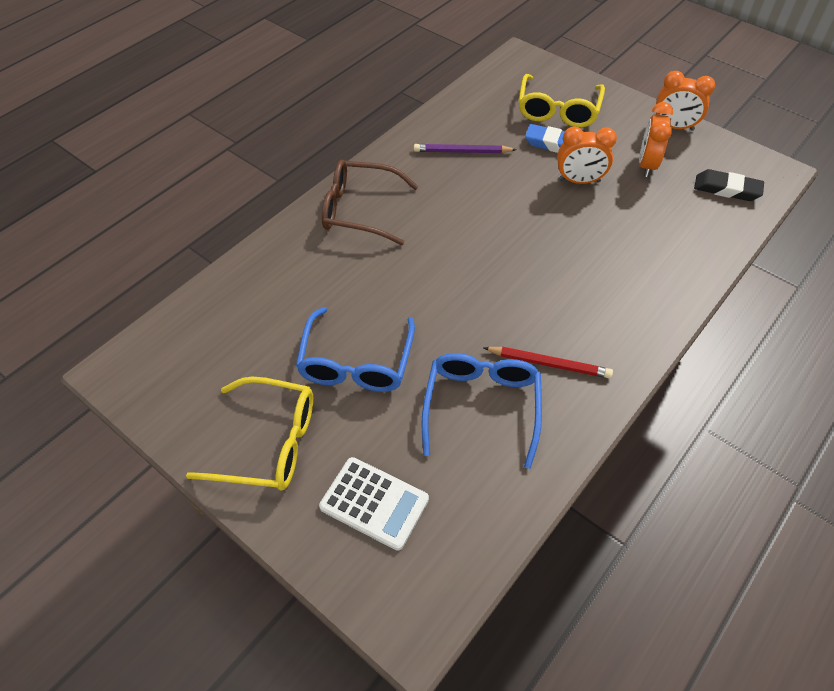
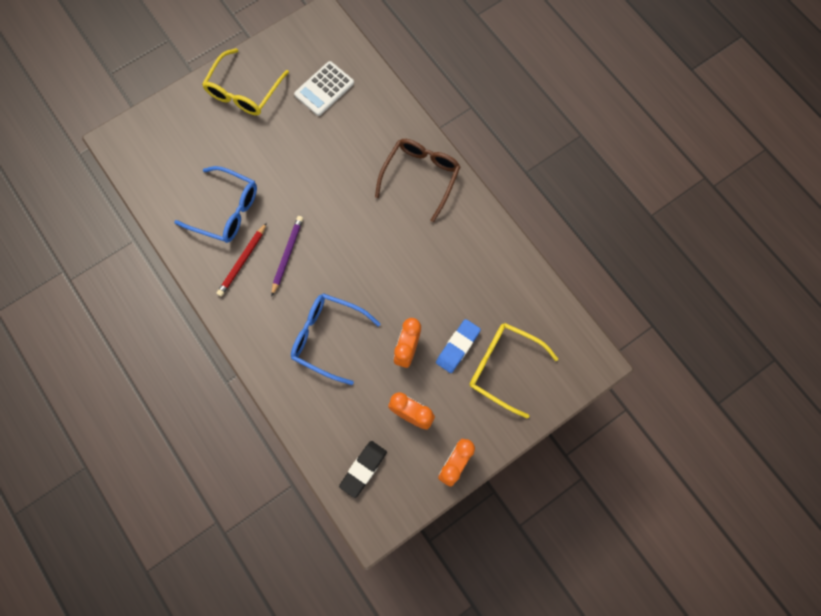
camera: 105 degrees right, 20 degrees up
(356, 363) = (283, 147): blue glasses -> blue glasses (327, 337)
(374, 503) = (186, 137): white calculator -> white calculator (324, 89)
(462, 152) = (468, 268): purple pencil -> purple pencil (287, 254)

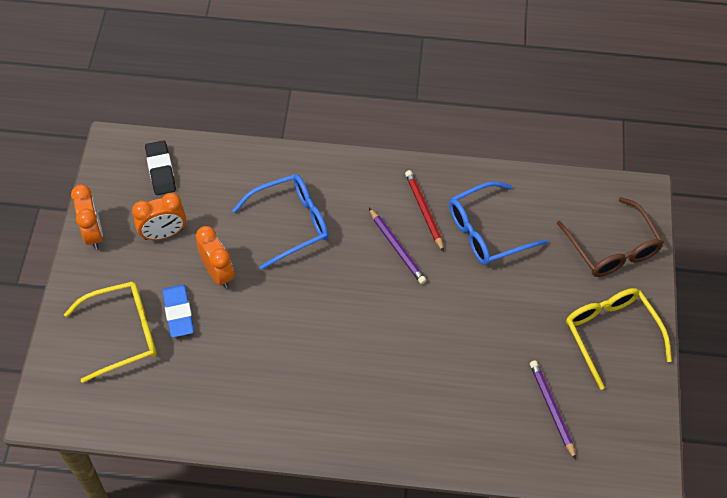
camera: 130 degrees right, 15 degrees down
(324, 89) = (551, 408): white calculator -> purple pencil
(421, 176) = (369, 419): brown glasses -> brown glasses (613, 249)

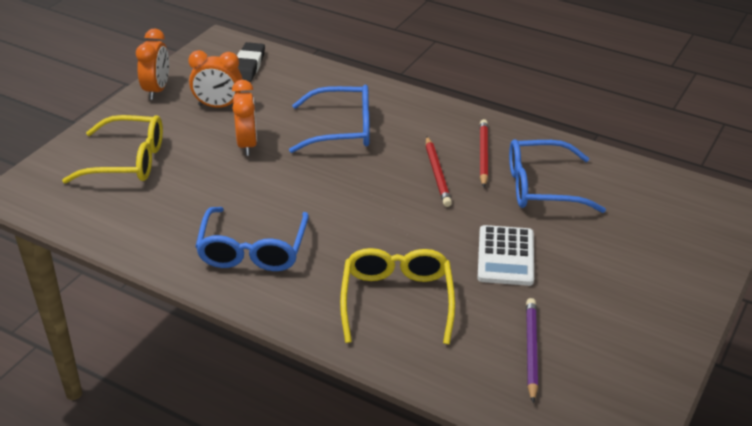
camera: 25 degrees right, 20 degrees down
(178, 313) = (189, 161): blue eraser -> none
(292, 394) = (252, 251): none -> blue glasses
(397, 248) = (437, 174): purple pencil -> red pencil
(492, 320) = (505, 256): none -> white calculator
(610, 333) = (640, 306): yellow glasses -> yellow glasses (397, 299)
(613, 249) = (680, 238): brown glasses -> none

